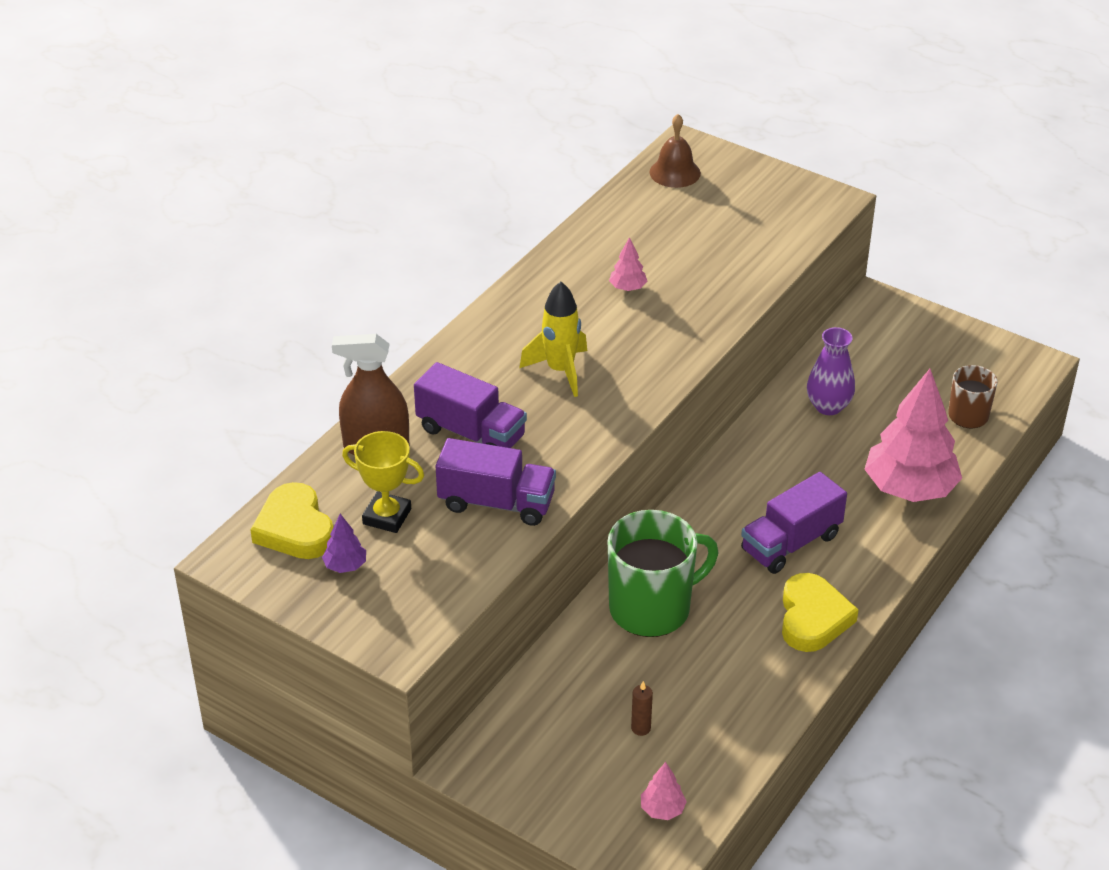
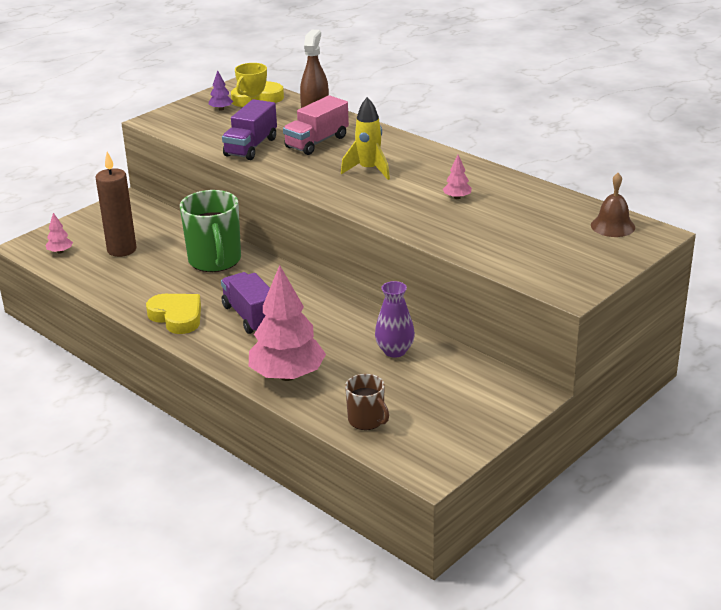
camera: 100 degrees right, 10 degrees down
(471, 433) = (317, 142): purple truck -> pink truck
(641, 728) = (122, 250): brown candle -> brown candle, size x2.45
(813, 618) = (177, 317): yellow heart -> yellow heart turned 150 degrees counterclockwise

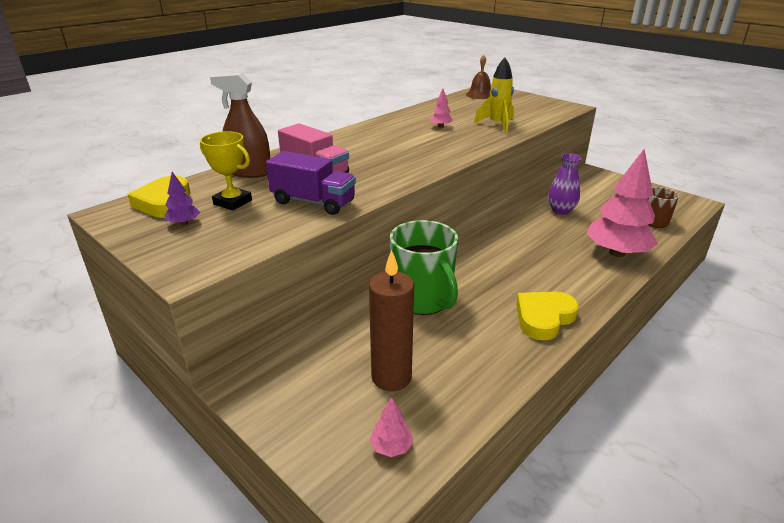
camera: 90 degrees left, 0 degrees up
(215, 260) = (422, 299): green mug -> green mug turned 75 degrees clockwise
(251, 317) = (530, 273): purple truck -> none
(369, 170) = (386, 152): yellow rocket -> yellow rocket (497, 125)

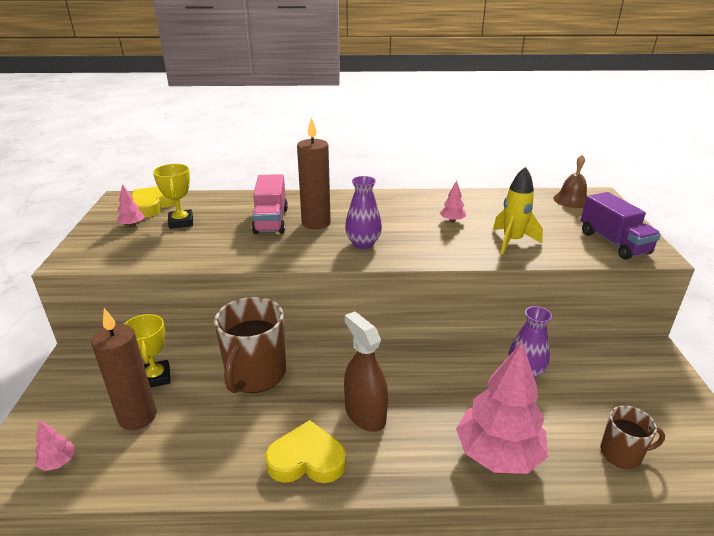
camera: 45 degrees right, 0 degrees up
(184, 223) = (132, 225): purple tree -> pink tree
(249, 172) = (234, 203): brown spray bottle -> brown spray bottle (365, 414)
(313, 202) = (218, 246): purple truck -> purple truck (613, 243)
(352, 348) = (156, 377): none -> yellow trophy
(354, 160) = (316, 223): none -> brown candle
(417, 158) = (363, 244): none -> purple vase
(422, 299) = (255, 374): green mug -> brown mug

